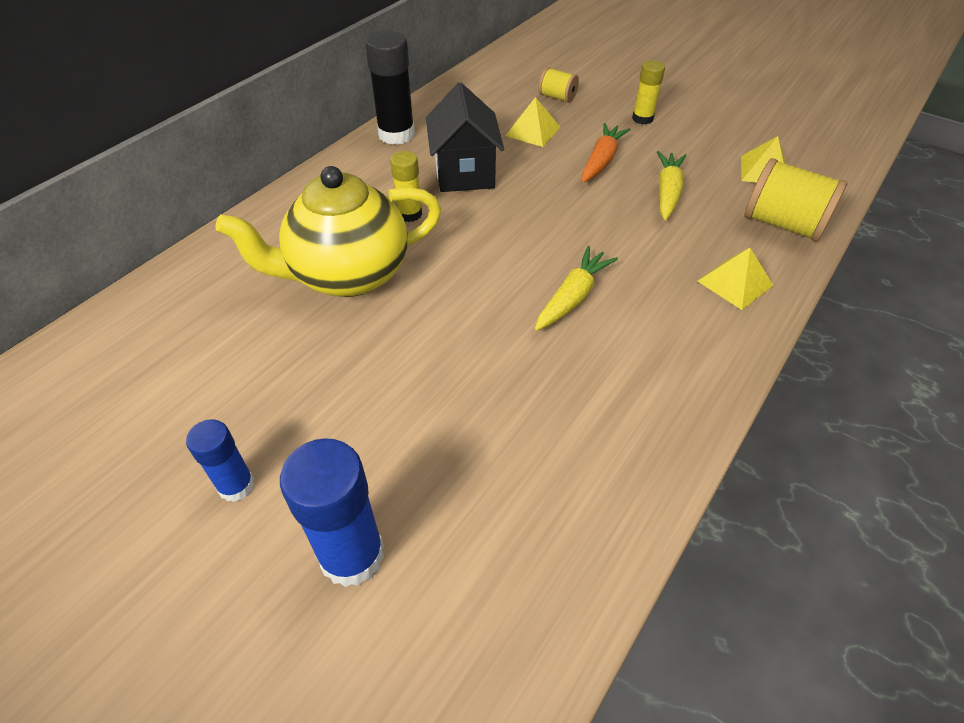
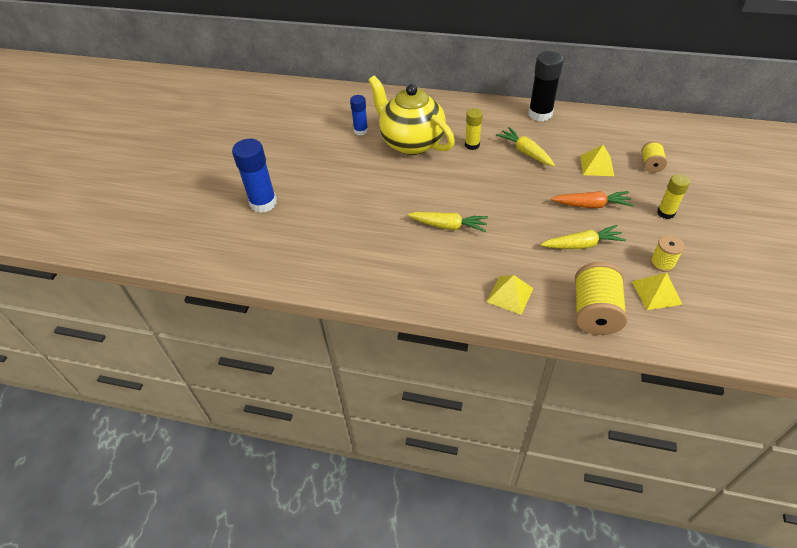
camera: 70 degrees right, 0 degrees up
(236, 485) = (280, 161): blue glue stick -> blue glue stick (361, 131)
(464, 173) = (525, 152): black house -> yellow carrot
(720, 150) = (662, 263): none -> yellow spool

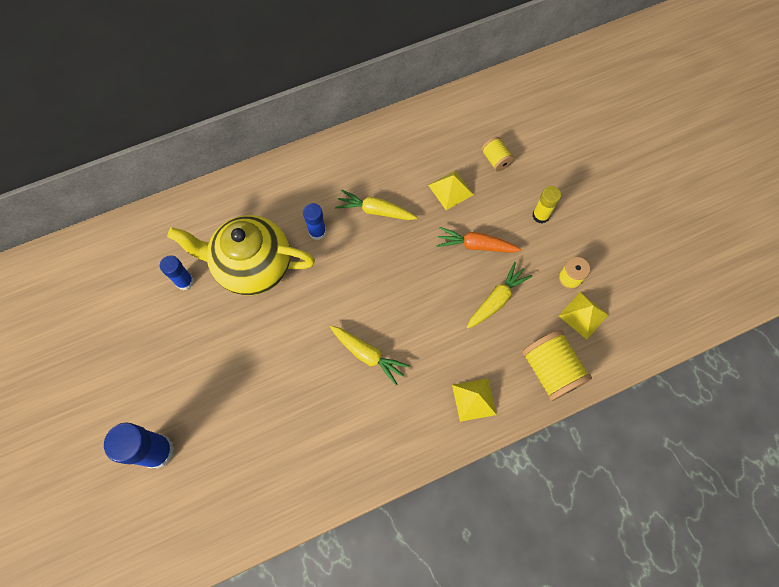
camera: 40 degrees left, 20 degrees up
(448, 226) = (368, 355): yellow carrot -> yellow carrot turned 60 degrees clockwise
(472, 145) = (317, 232): yellow glue stick -> blue glue stick
(540, 114) = (355, 147): black glue stick -> none
(591, 205) = (476, 245): orange carrot -> orange carrot turned 135 degrees counterclockwise

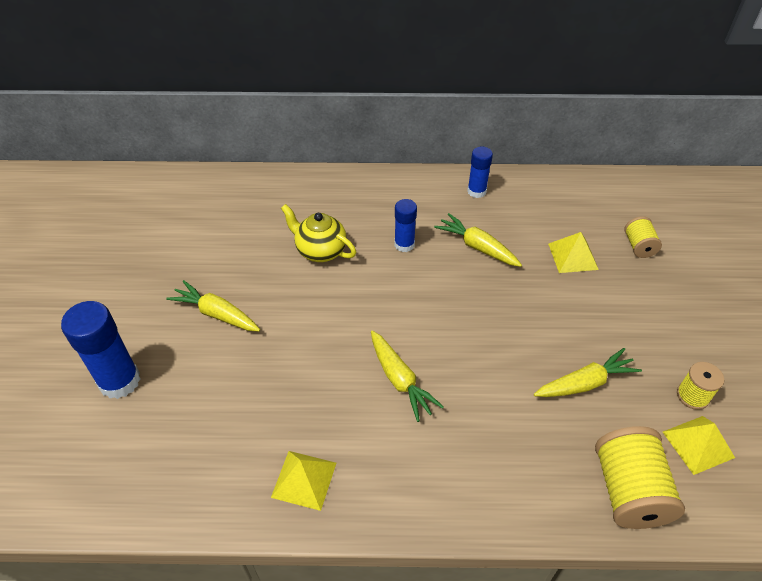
camera: 25 degrees right, 20 degrees down
(184, 281) = (245, 240): blue glue stick -> blue glue stick (476, 191)
(200, 360) = (216, 314): none -> yellow carrot
(253, 266) = (320, 251): yellow teapot -> yellow teapot, size x0.56
(474, 399) = (509, 482): yellow pyramid -> yellow pyramid (304, 480)
(476, 245) = (581, 318): orange carrot -> none
(540, 215) = (676, 317): yellow glue stick -> none

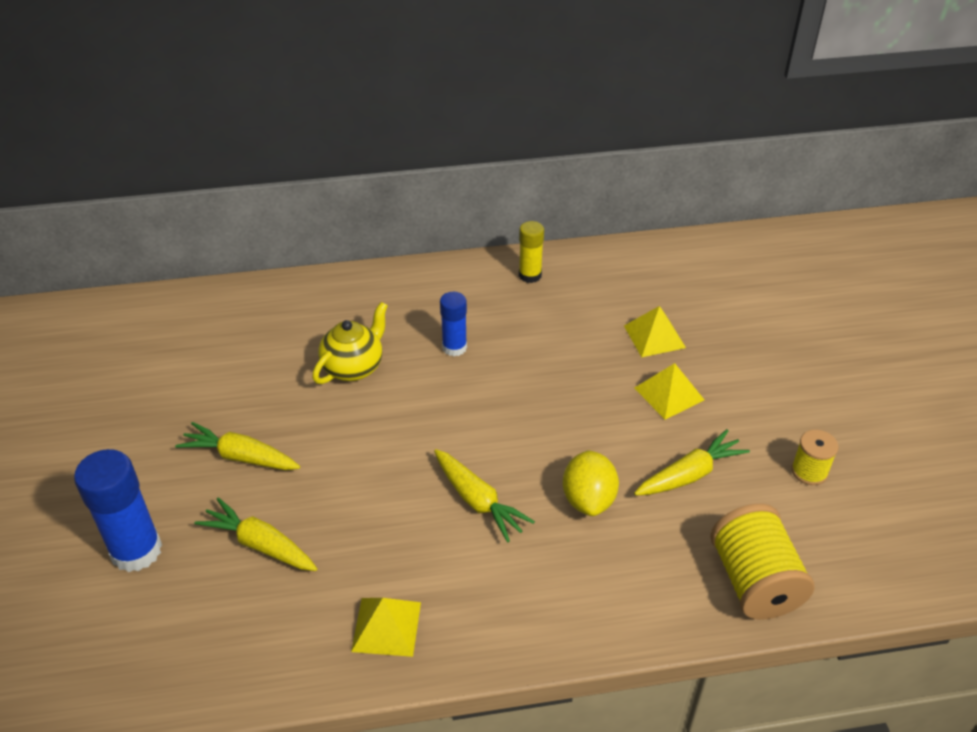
camera: 10 degrees left, 5 degrees down
(320, 251) = (353, 367): yellow teapot -> yellow teapot turned 105 degrees clockwise
(476, 191) = (530, 275): blue glue stick -> yellow glue stick
(477, 247) = (542, 339): yellow carrot -> yellow carrot (260, 544)
(493, 392) = (588, 499): none -> yellow lemon
(638, 246) = (727, 316): yellow spool -> none
(698, 444) = (822, 521): yellow pyramid -> yellow pyramid (669, 394)

